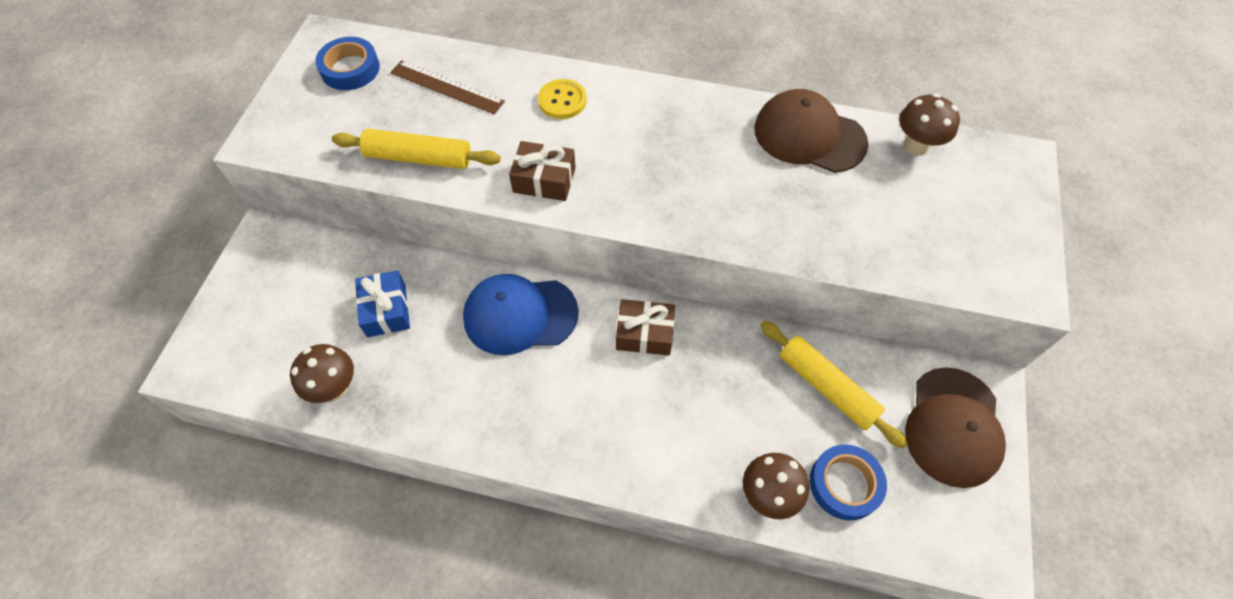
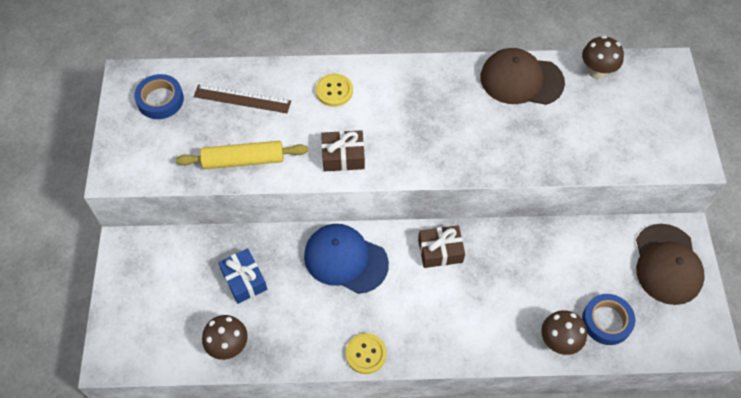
camera: 15 degrees left, 0 degrees up
(502, 443) = (366, 354): none -> yellow button
(520, 315) = (345, 259): blue cap -> blue cap turned 45 degrees clockwise
(826, 387) = (577, 258): yellow rolling pin -> none

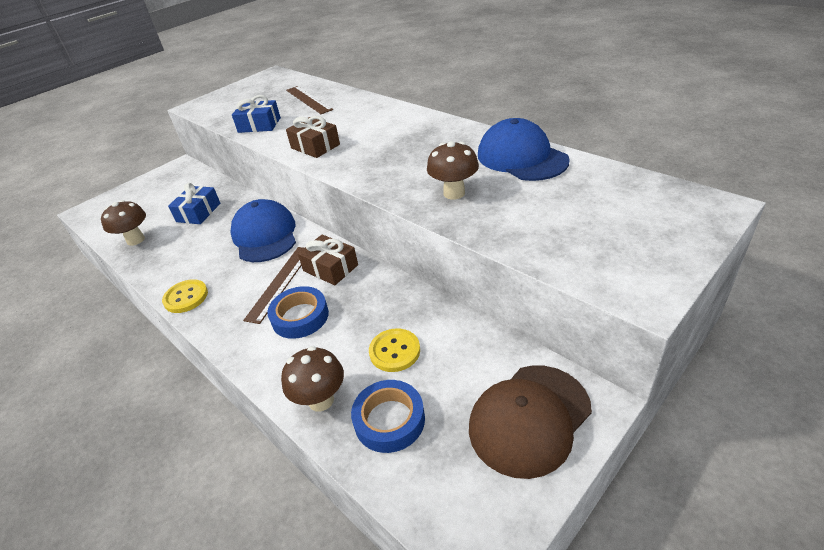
camera: 50 degrees right, 20 degrees down
(160, 100) = (269, 86): blue tape -> blue tape (300, 317)
(243, 160) = (259, 125): yellow rolling pin -> blue gift
(334, 91) = (366, 114): yellow button -> yellow button (394, 351)
(420, 289) = (280, 283): none -> brown ruler
(521, 80) = (521, 157): brown cap -> blue cap
(596, 72) = (610, 179): brown mushroom -> brown mushroom (454, 193)

